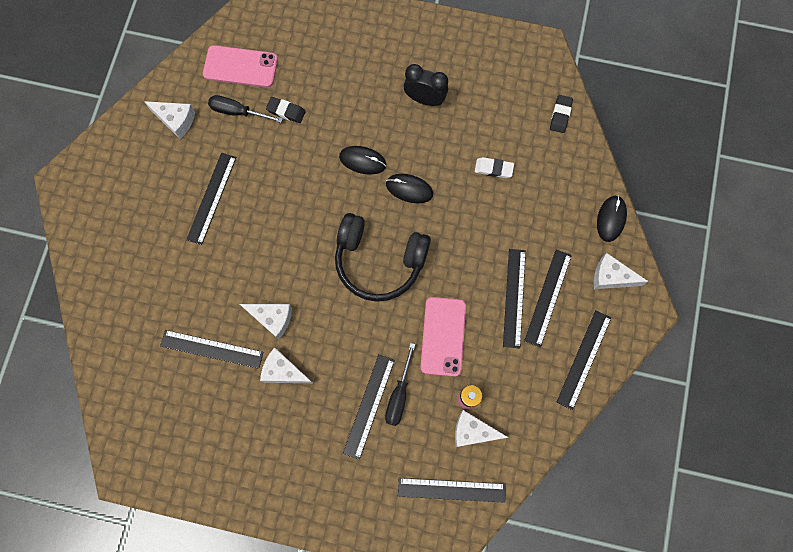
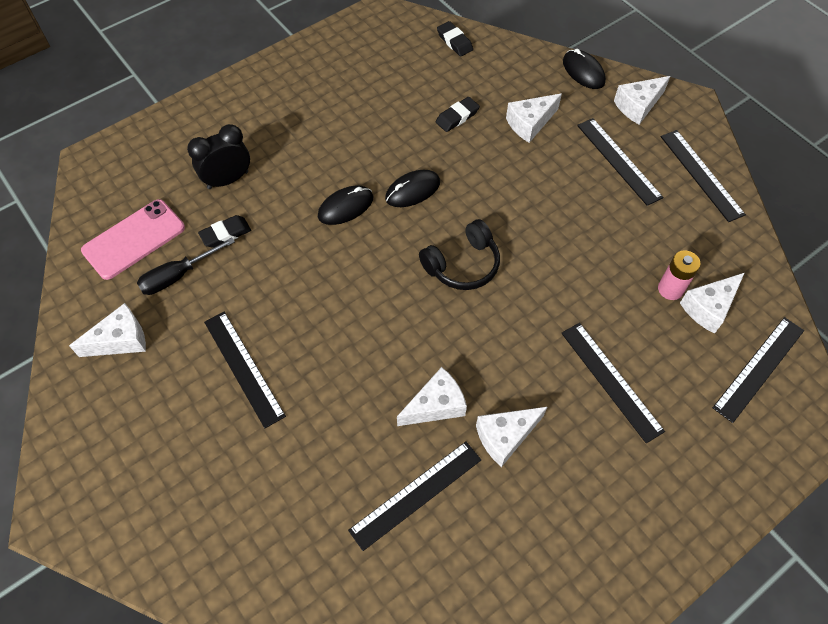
camera: 50 degrees left, 15 degrees down
(379, 261) = (462, 265): black headphones -> black headphones, size x0.64
(399, 395) = (620, 345): black screwdriver -> none
(425, 99) = (337, 120): black clock -> black clock (228, 180)
(443, 336) = (588, 265): pink phone -> none
(493, 169) = (457, 117): white eraser -> black eraser
(514, 297) = (597, 185): black ruler -> none
(529, 218) = (530, 123): none -> white cheese

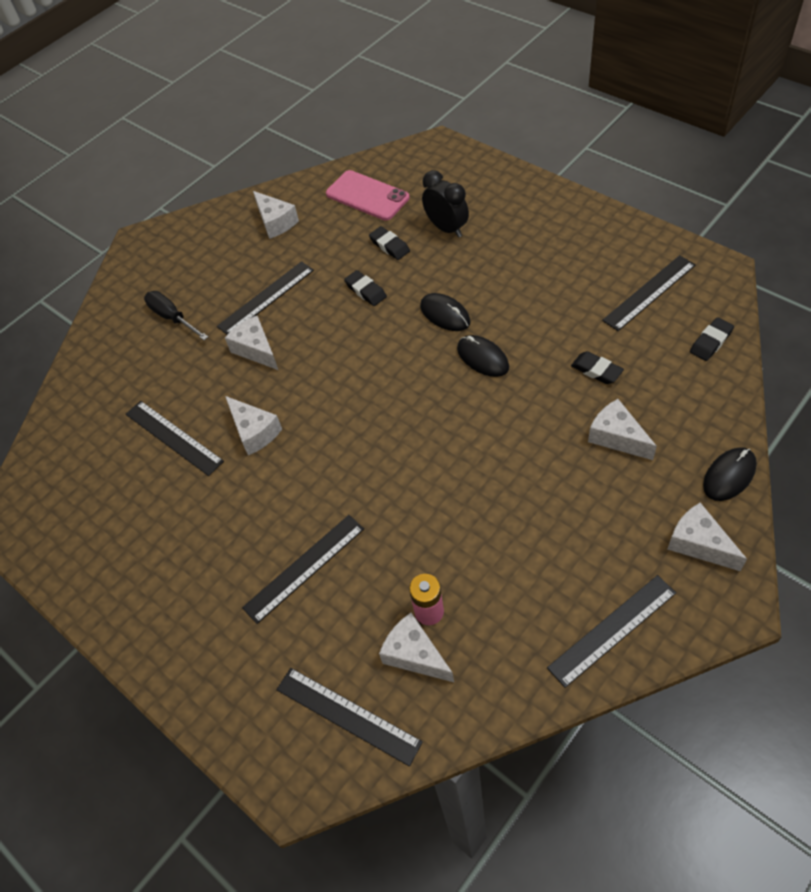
camera: 85 degrees right, 5 degrees down
(178, 276) = (340, 232): black screwdriver -> black screwdriver (172, 317)
(281, 268) = (365, 291): none -> black eraser
(462, 265) = (406, 418): black headphones -> none
(505, 436) = (232, 490): white cheese -> white cheese (256, 350)
(618, 161) = (597, 534): black ruler -> black ruler (649, 292)

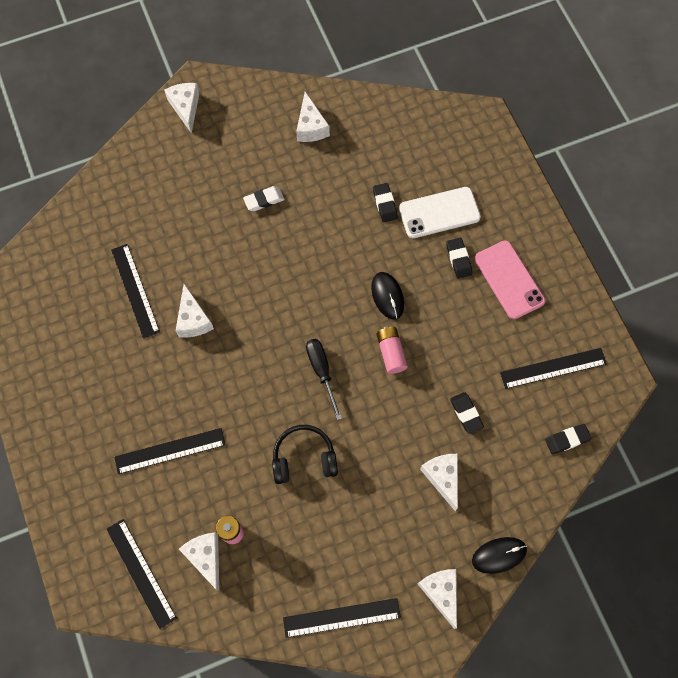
camera: 20 degrees right, 15 degrees up
(172, 317) = (186, 178): black screwdriver -> black screwdriver (321, 371)
(256, 350) = (231, 246): white cheese -> white cheese (186, 108)
(266, 298) = (264, 200): black ruler -> white eraser
(365, 291) = (341, 238): black eraser -> black eraser (458, 259)
(367, 196) = (397, 141): pink phone -> pink phone (509, 280)
(447, 228) = (439, 213): black clock -> white phone
(459, 496) = (304, 458): none -> black headphones
(482, 358) = (391, 353): black mouse -> pink battery

